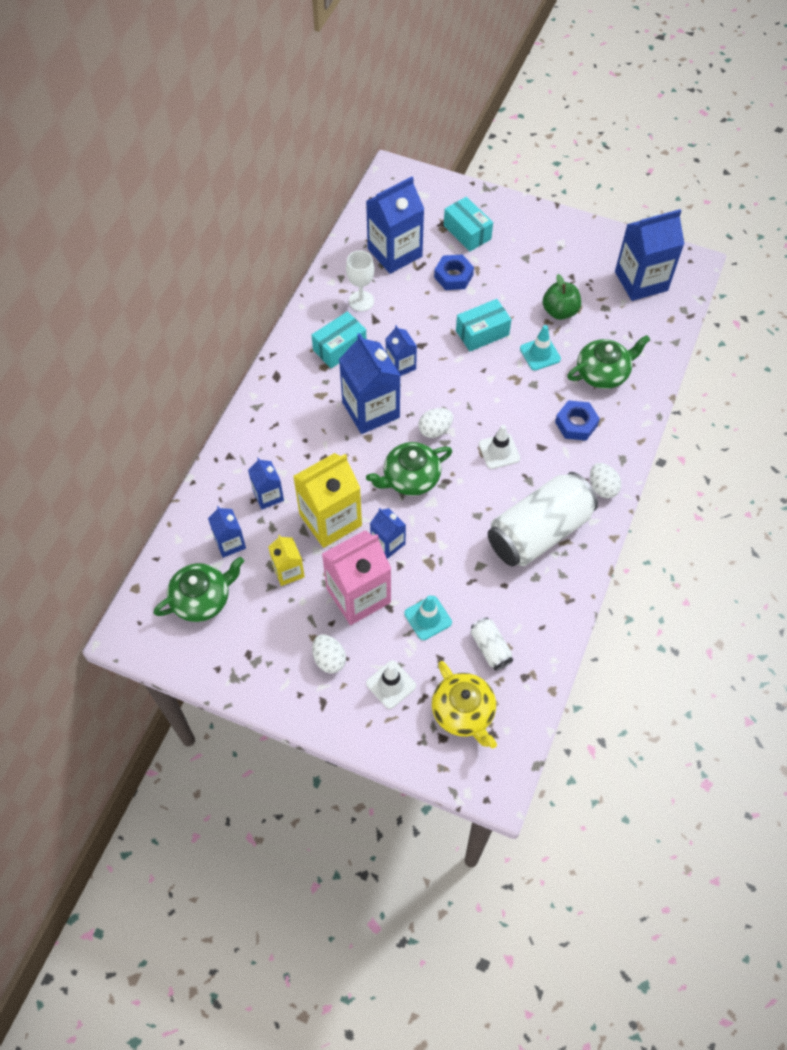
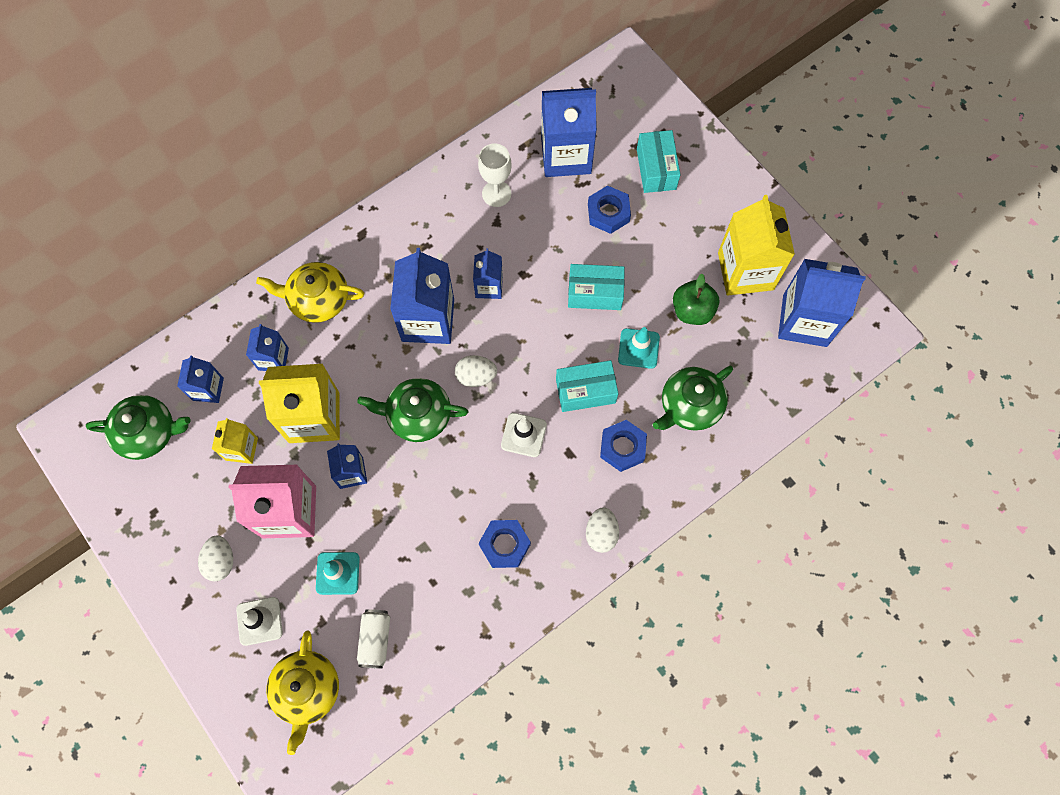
camera: 30 degrees right, 10 degrees up
(274, 437) = (318, 299): none -> yellow teapot
(339, 347) = (442, 235): turquoise box -> turquoise box (585, 391)
(539, 532) = (505, 545): white can -> blue nut
(578, 269) = (745, 271): none -> yellow carton
(603, 373) = (690, 405): green teapot -> green teapot turned 135 degrees clockwise

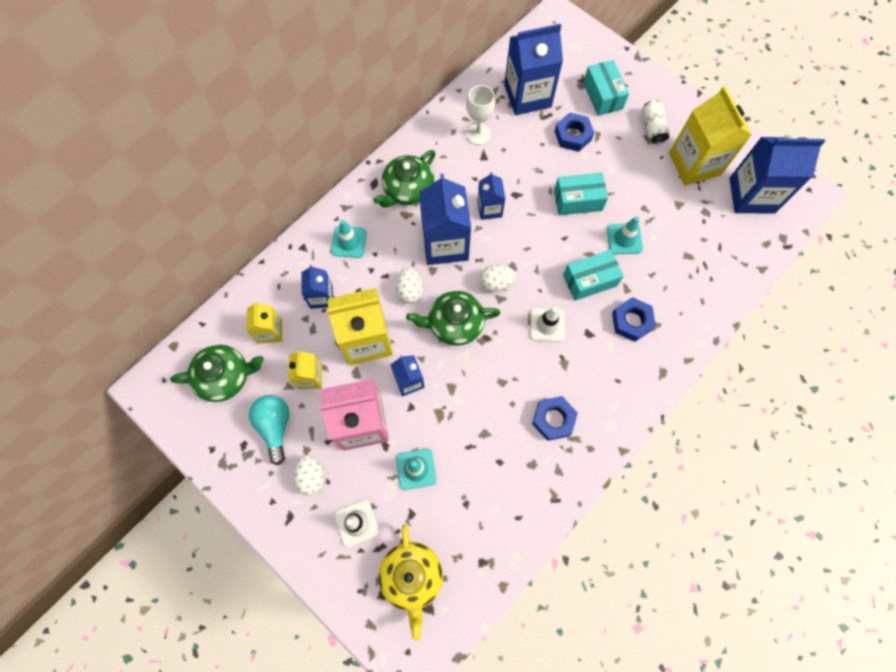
camera: 10 degrees left, 0 degrees up
(192, 498) = (275, 426): none -> turquoise light bulb
(208, 389) = (270, 331): blue carton -> yellow carton
(318, 299) = (349, 242): yellow teapot -> turquoise traffic cone
(375, 640) = (461, 521): white can -> white can (652, 128)
(601, 533) = (631, 395): white egg -> white egg (410, 291)
(690, 405) = (677, 278): green teapot -> green teapot (408, 189)
(692, 310) = (660, 202): green apple -> none

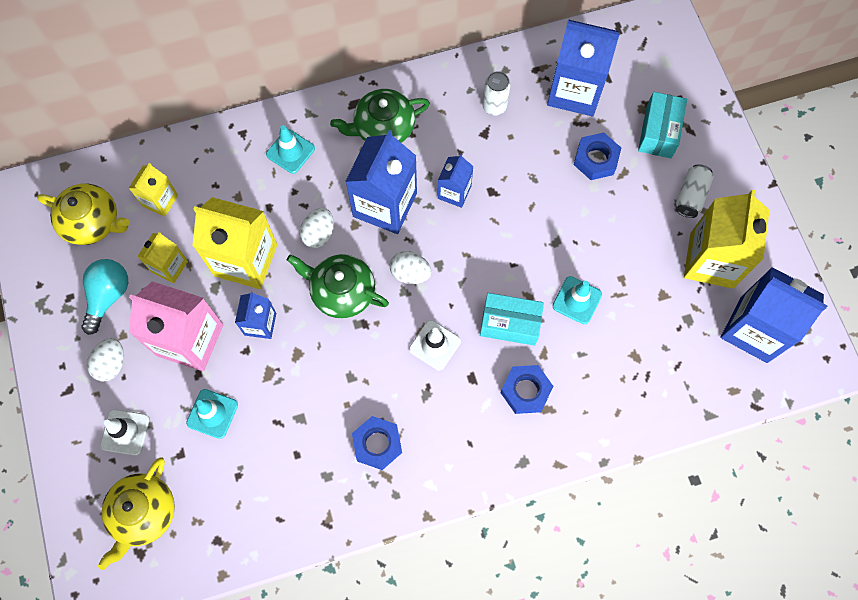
camera: 30 degrees right, 0 degrees up
(225, 377) = (92, 222): green teapot -> yellow teapot
(321, 297) = (229, 193): blue carton -> none
(478, 134) = (494, 106): white goblet -> white can
(577, 200) = (554, 232): turquoise box -> none

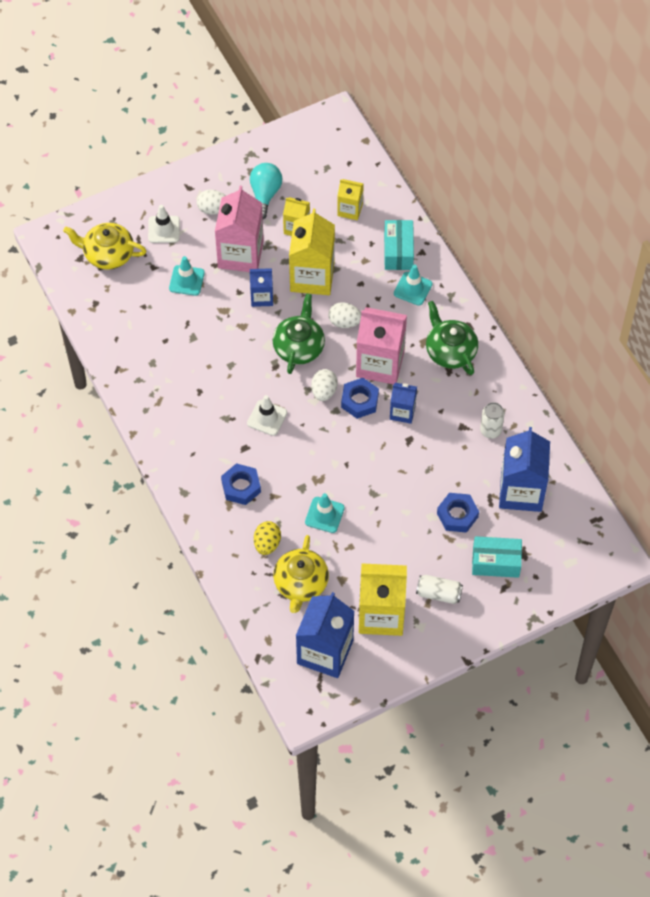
camera: 80 degrees right, 10 degrees down
(92, 222) = (322, 170): yellow teapot -> yellow teapot (301, 583)
(108, 296) = (265, 195): turquoise light bulb -> turquoise light bulb turned 90 degrees counterclockwise
(377, 444) = (182, 391): blue nut -> blue nut (359, 401)
(385, 205) = (380, 364): blue carton -> pink carton
(510, 323) = (295, 468): turquoise box -> turquoise box (398, 251)
(607, 372) = (267, 544): none -> yellow egg

